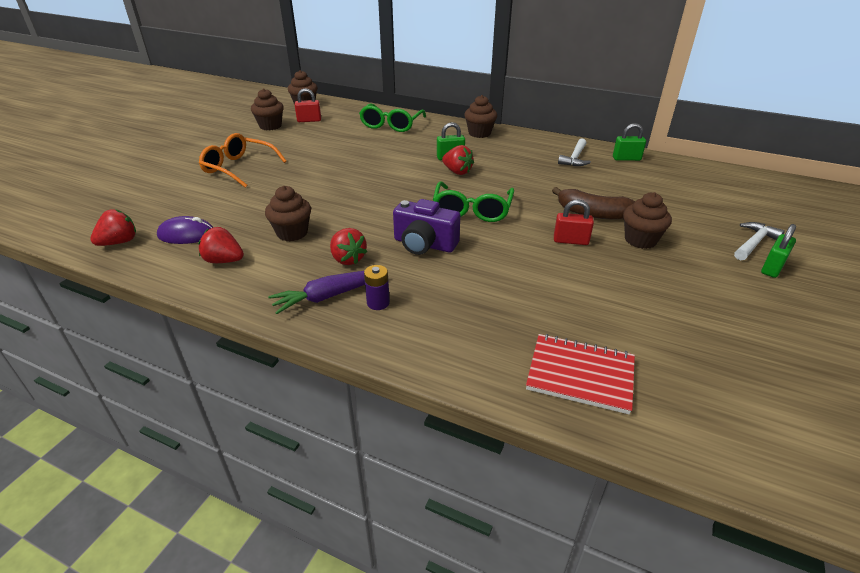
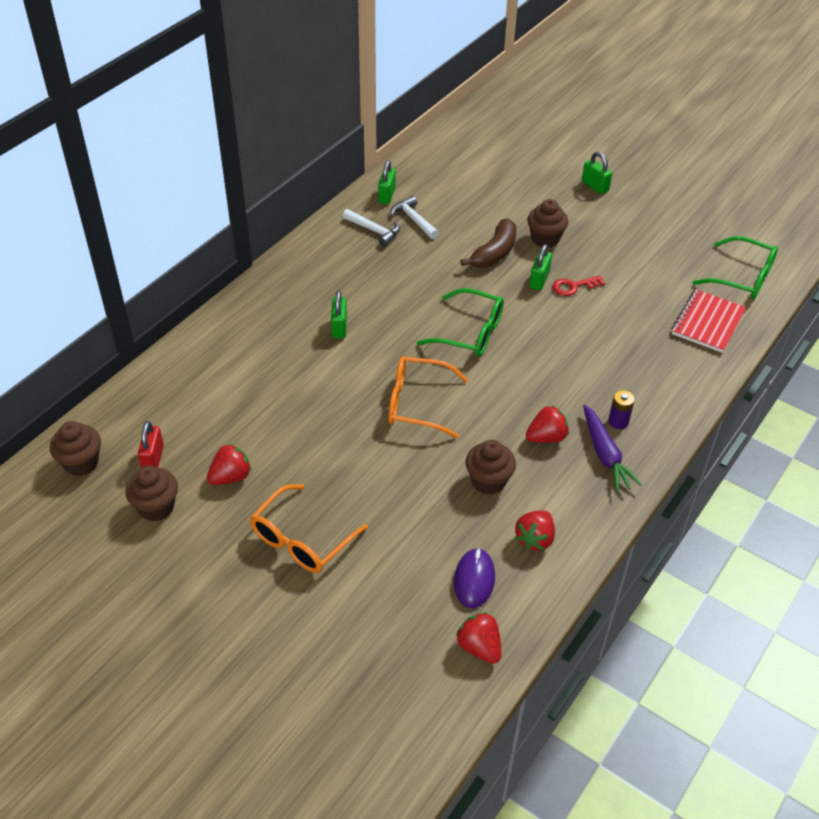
camera: 80 degrees left, 10 degrees up
(376, 194) = (417, 403): none -> orange glasses
(391, 125) = (212, 368): green glasses -> green glasses (743, 278)
(424, 244) = (529, 378): purple camera -> none
(457, 172) = (379, 328): red strawberry -> red strawberry (230, 477)
(479, 133) = (276, 289): brown cupcake -> none
(570, 241) = (539, 280): red padlock -> green padlock
(576, 263) = (574, 286): none -> red key
(754, 243) = (559, 180): white hammer -> white hammer (413, 219)

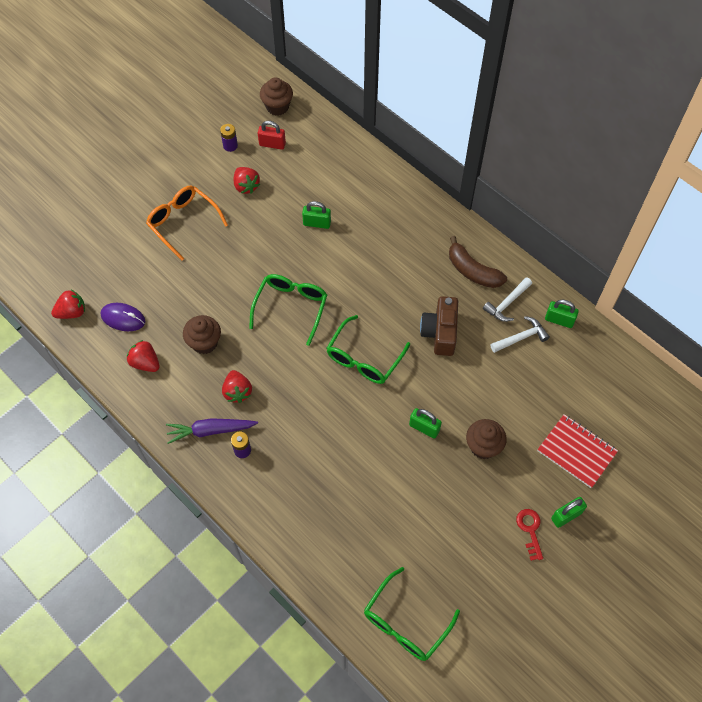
camera: 100 degrees right, 15 degrees up
(156, 507) = (230, 146): brown cupcake -> purple battery
(339, 327) = (384, 264): green padlock -> green padlock (317, 223)
(417, 403) = (291, 307): orange glasses -> green glasses
(422, 276) = (440, 333): none -> brown camera
(494, 253) = (466, 397): brown banana -> brown banana (473, 271)
(574, 286) = (412, 456): red key -> red key (530, 530)
(708, 323) = (346, 565): red notebook -> red notebook (576, 452)

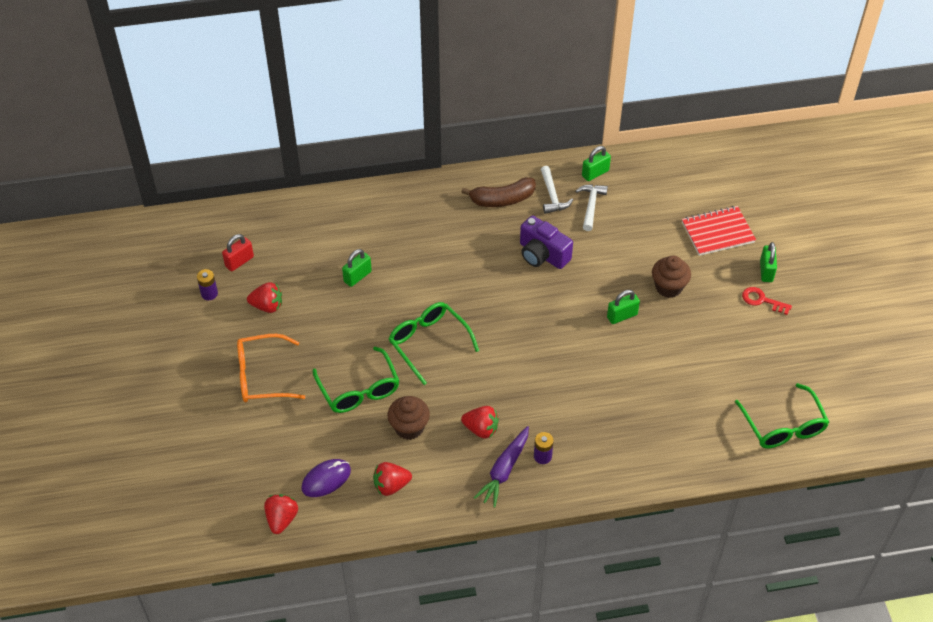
camera: 55 degrees left, 10 degrees down
(277, 107) = (200, 235): brown cupcake -> none
(364, 358) = (524, 320): green glasses -> green glasses (359, 390)
(440, 333) = (542, 254): brown camera -> purple camera

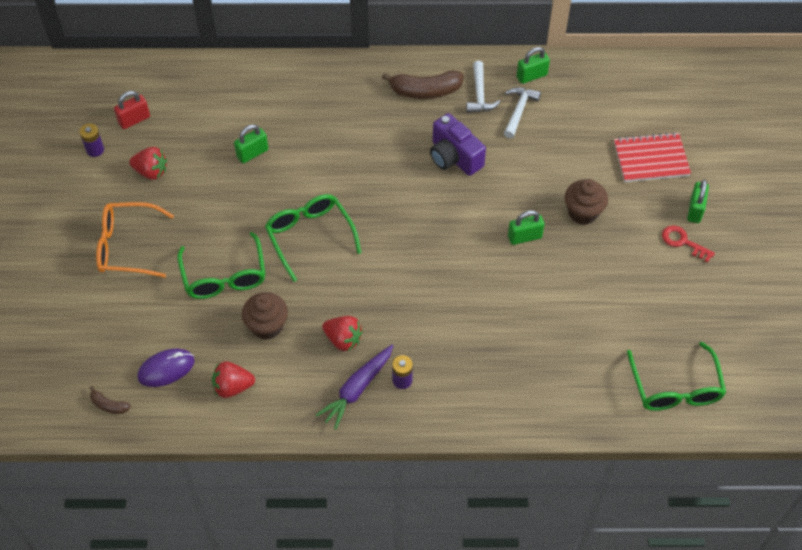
camera: 10 degrees right, 5 degrees up
(281, 519) = (109, 405): red strawberry -> brown banana

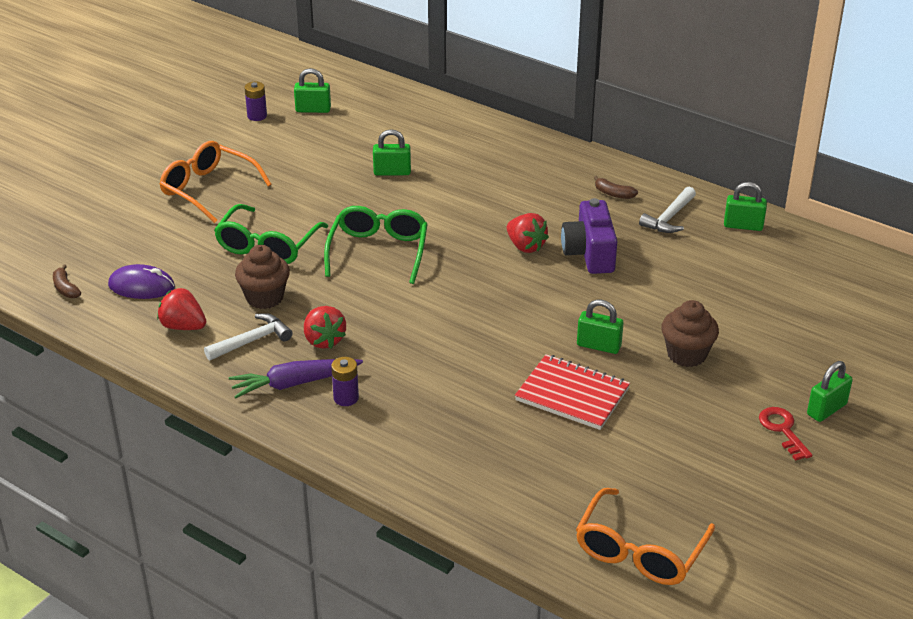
camera: 35 degrees right, 20 degrees down
(134, 120) = (313, 110): red padlock -> green padlock
(151, 171) = (287, 149): red strawberry -> red strawberry (525, 246)
(425, 91) = (613, 194): brown banana -> brown banana, size x0.50
(519, 111) = (699, 246): white hammer -> white hammer (252, 340)
(651, 159) = (815, 345): red notebook -> red notebook (572, 395)
(675, 388) = (639, 551): green glasses -> orange glasses

